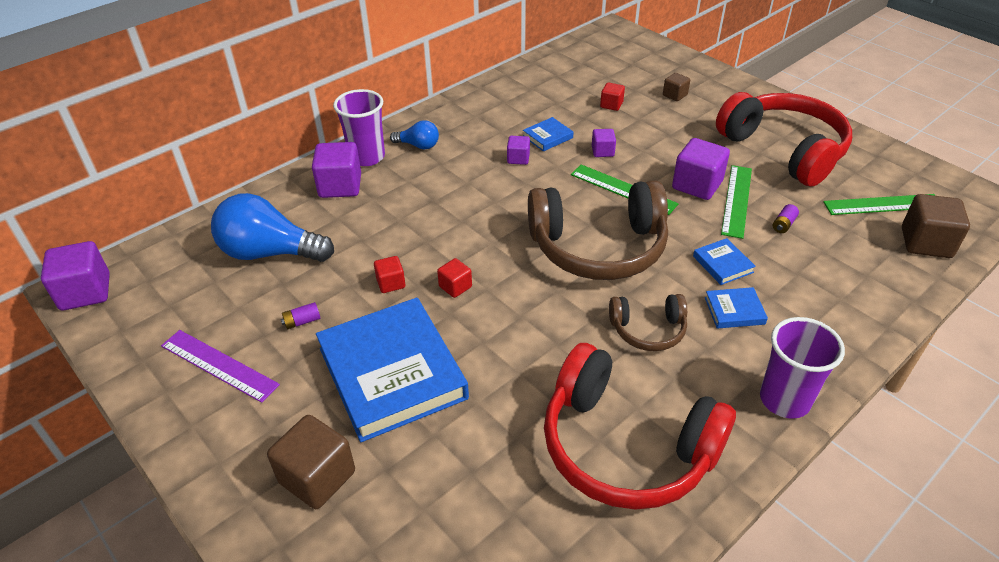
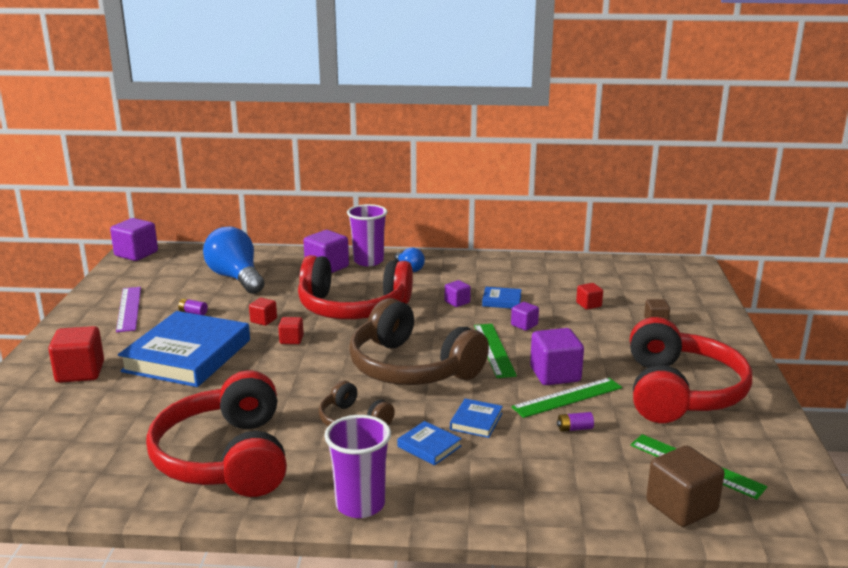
camera: 45 degrees right, 20 degrees down
(317, 477) = (80, 372): brown cube -> red cube
(445, 217) = (353, 307): none -> red headphones

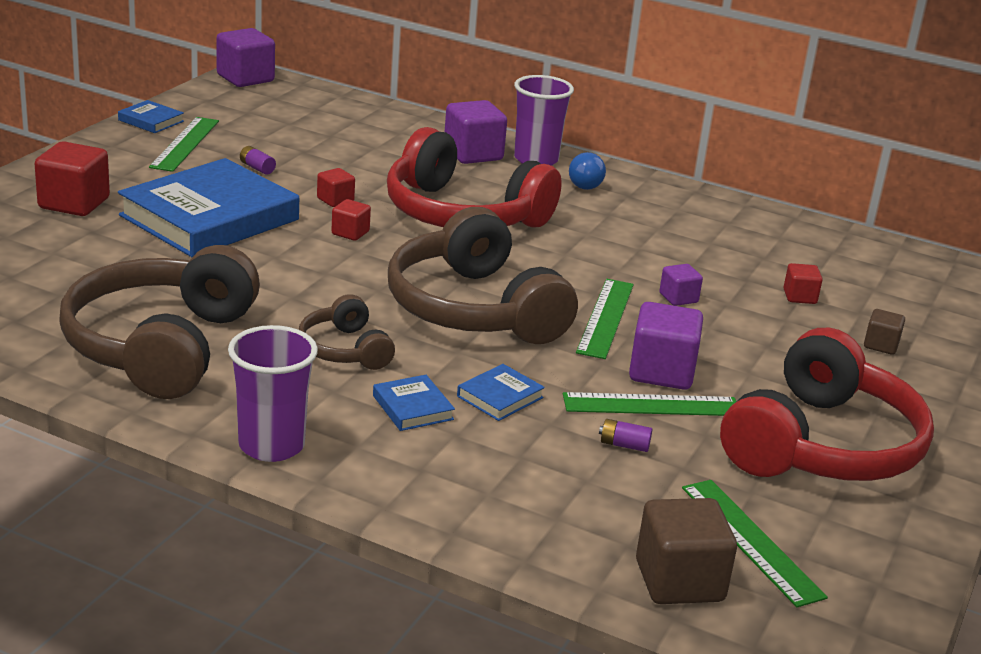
camera: 20 degrees right, 5 degrees up
(129, 309) = (185, 144): purple ruler -> green ruler
(226, 458) = (161, 346): red headphones -> brown headphones
(236, 278) = (344, 139): blue light bulb -> none
(457, 302) = (610, 244): purple cube -> none
(501, 301) = (676, 258): blue book -> blue book (151, 121)

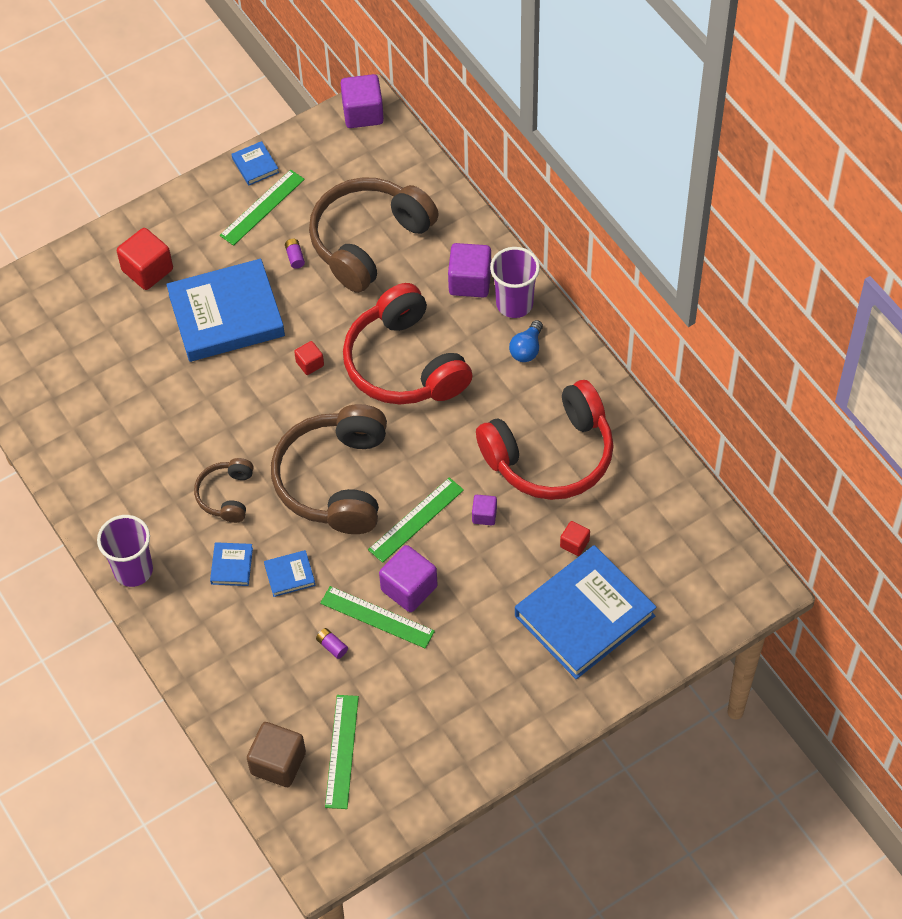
camera: 35 degrees right, 30 degrees up
(161, 346) = (122, 454): brown headphones -> brown headphones (369, 241)
(335, 200) = (325, 318): red cube -> none
(822, 445) = (453, 693): red headphones -> red headphones (551, 455)
(881, 345) = (584, 616): brown cube -> blue book

